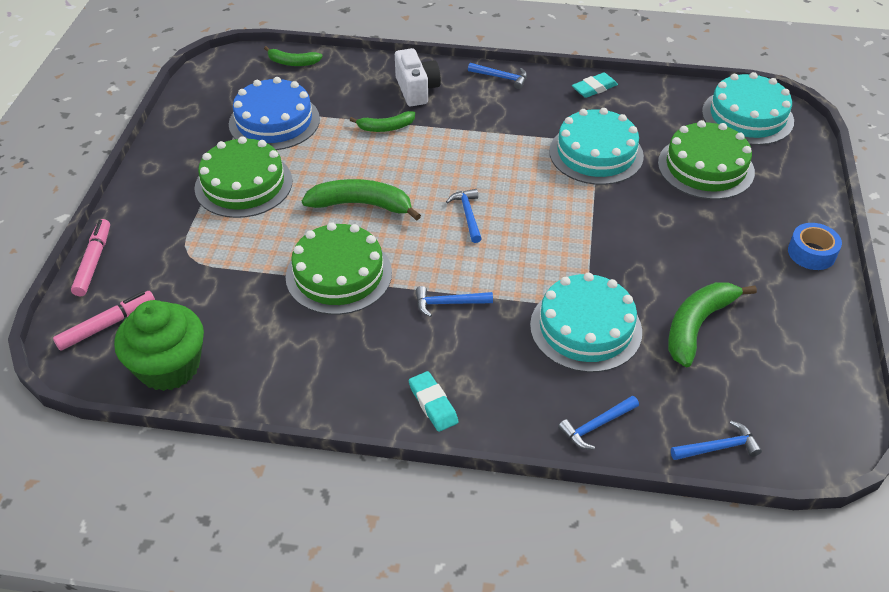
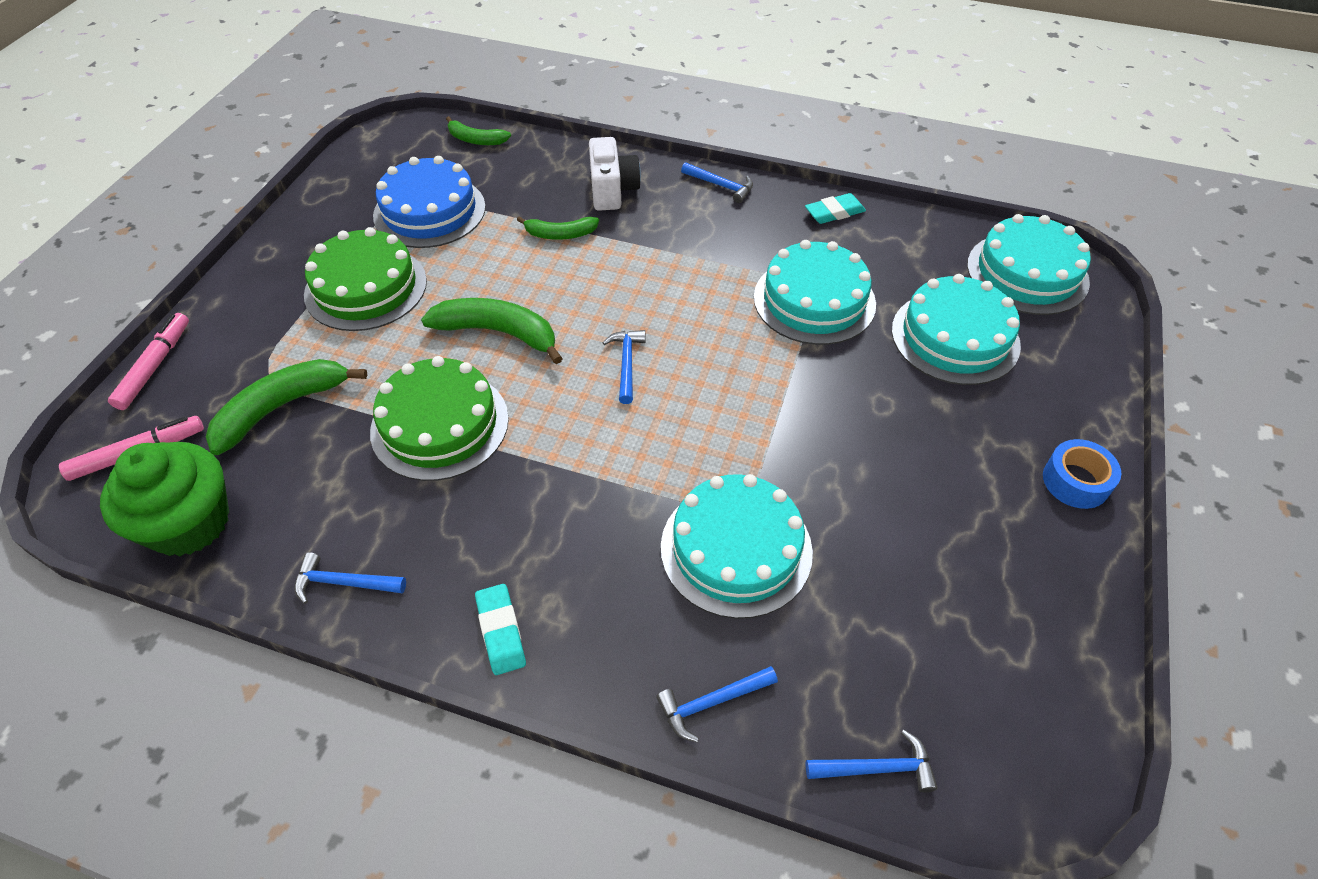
camera: 10 degrees right, 5 degrees up
(448, 303) = (565, 485): blue hammer -> blue hammer (344, 583)
(697, 326) = (890, 568): green banana -> green banana (281, 408)
(705, 167) = (955, 337): green cake -> turquoise cake

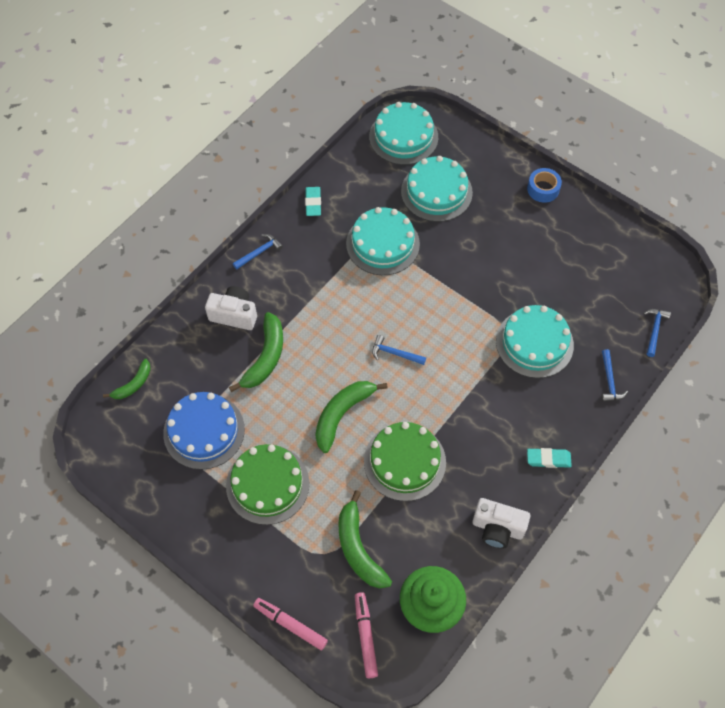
camera: 70 degrees left, 10 degrees up
(344, 583) = (497, 528): blue hammer -> white camera
(560, 234) = (265, 357): green banana -> green banana, size x1.66

